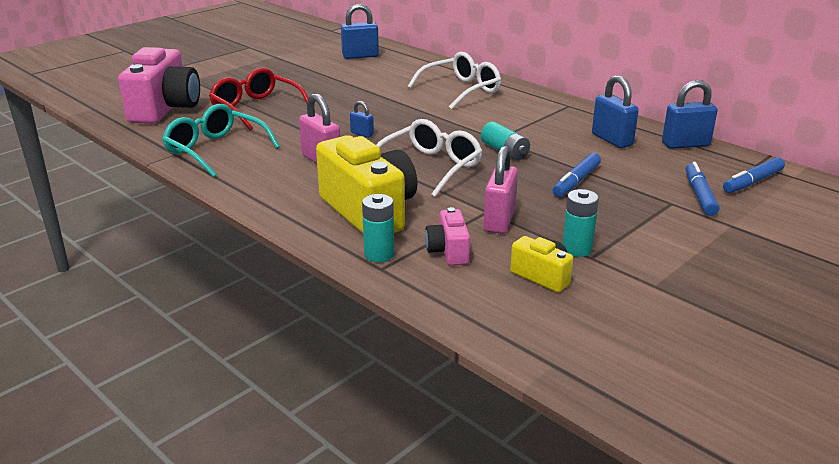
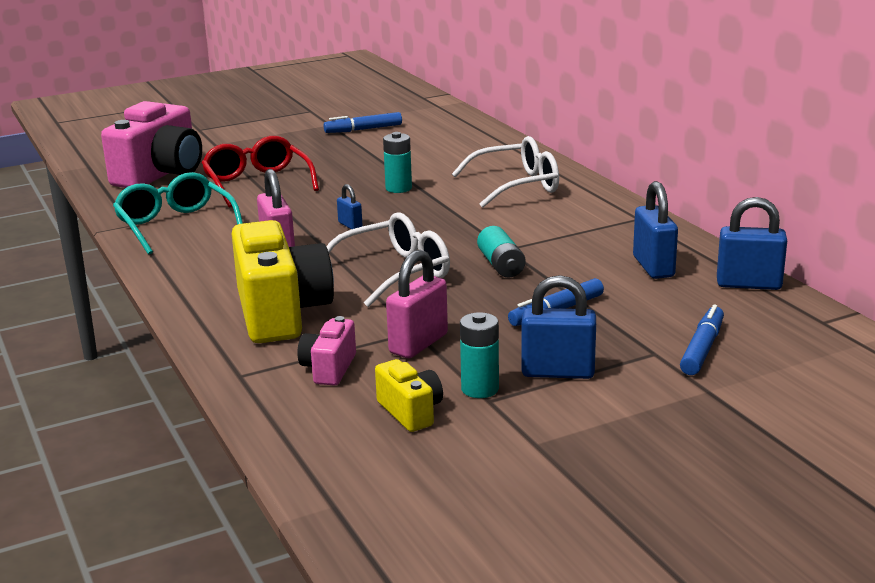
camera: 20 degrees right, 5 degrees down
(360, 56) = (430, 132): blue padlock -> blue padlock (558, 372)
(379, 254) = (250, 360): turquoise battery -> turquoise battery (398, 188)
(752, 182) = (794, 342): blue marker -> blue marker (364, 129)

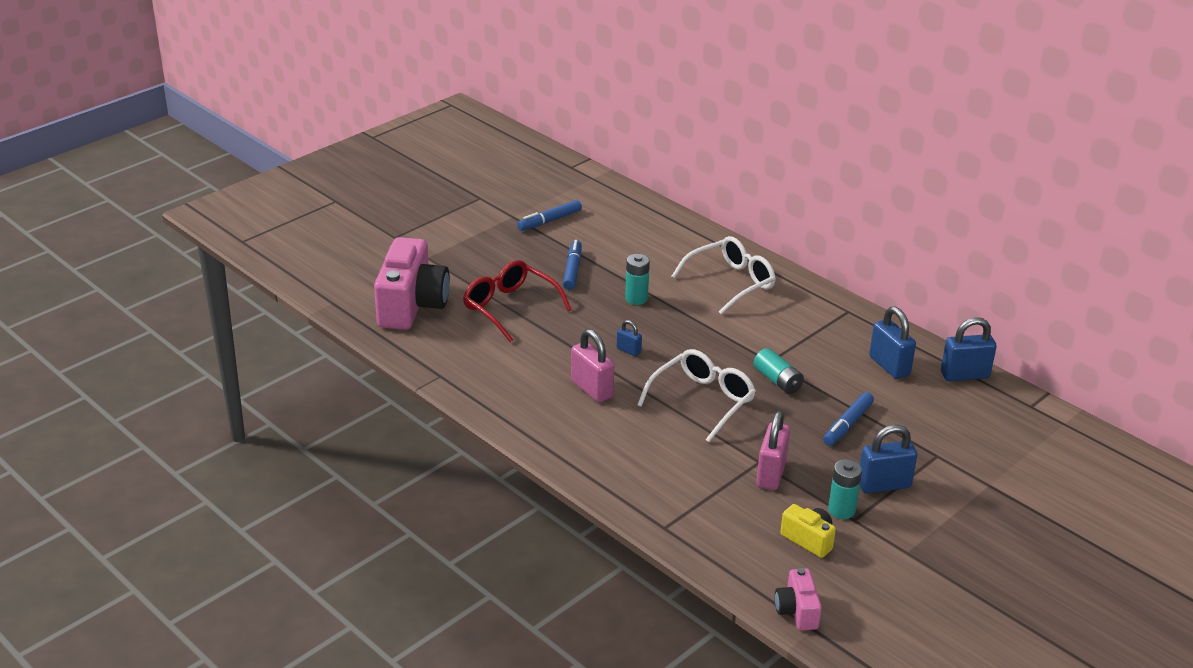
camera: 20 degrees left, 10 degrees up
(176, 225) = (481, 371): turquoise glasses -> none
(281, 313) = (647, 459): yellow camera -> none
(329, 368) = (724, 509): pink camera -> pink camera (797, 611)
(702, 349) = (966, 446): blue marker -> blue marker (572, 270)

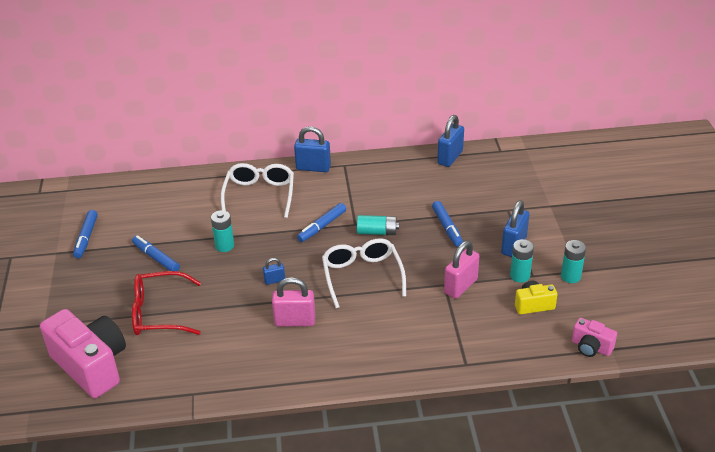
camera: 50 degrees left, 5 degrees up
(739, 342) = (322, 226): none -> blue marker
(771, 474) = (460, 286): pink padlock -> pink padlock turned 75 degrees clockwise
(889, 366) = (412, 180): blue padlock -> blue padlock (313, 168)
(890, 550) = (570, 276): none -> turquoise battery

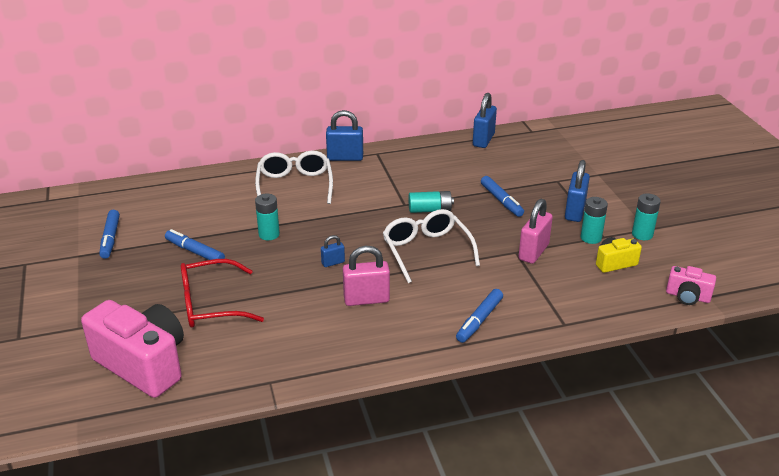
camera: 10 degrees left, 5 degrees down
(322, 226) = (370, 209): blue marker -> blue marker (479, 320)

